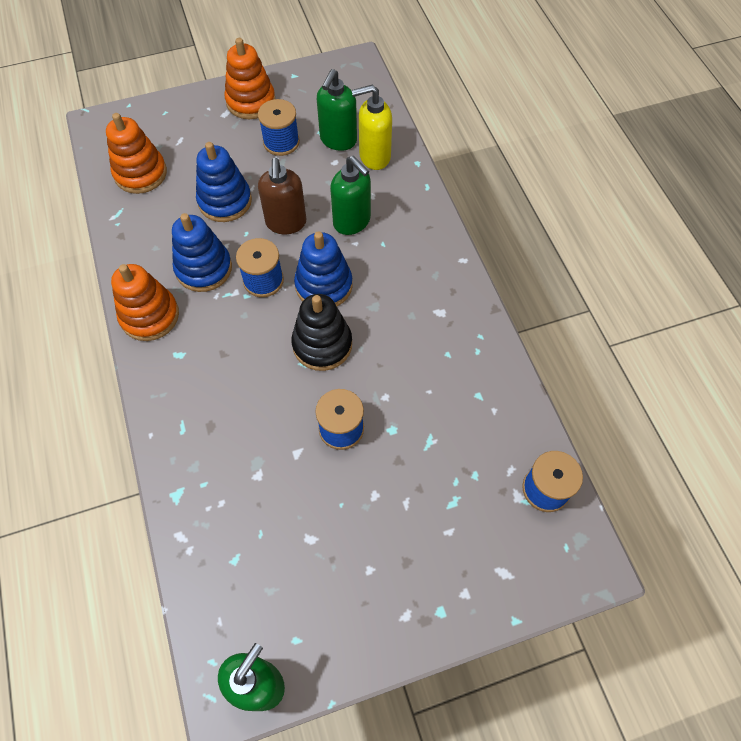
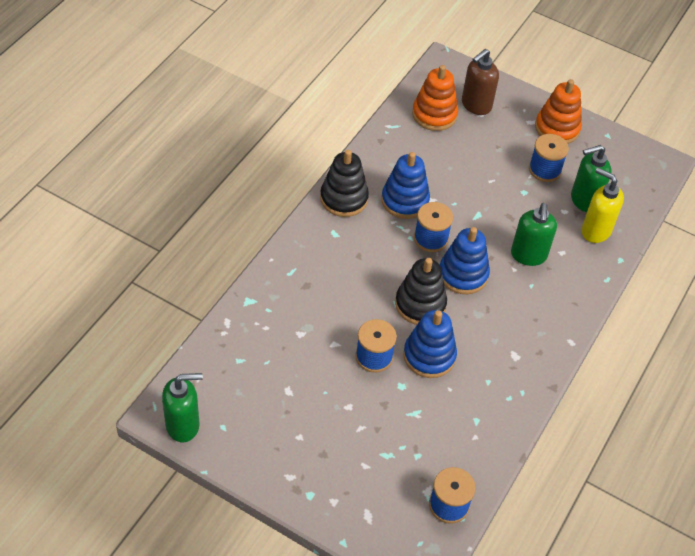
camera: 45 degrees right, 10 degrees down
(150, 316) = (344, 198): orange stacking toy -> black stacking toy
(225, 201) = (464, 174): blue stacking toy -> blue stacking toy (429, 356)
(286, 223) = (486, 219): brown soap dispenser -> brown soap dispenser (476, 105)

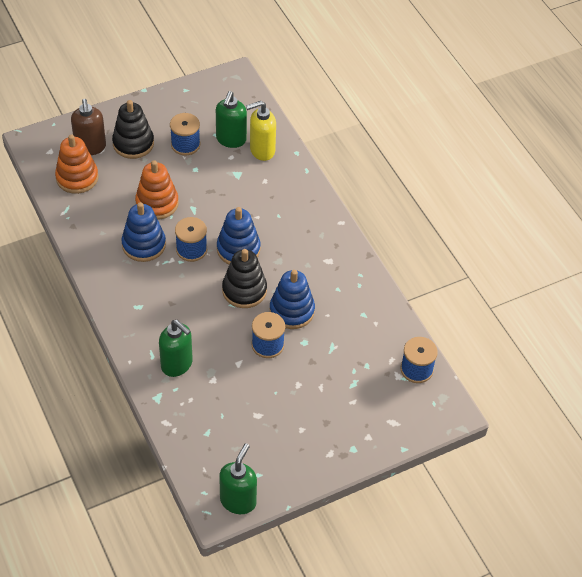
camera: 55 degrees left, 0 degrees up
(344, 198) = (110, 282): black stacking toy -> black stacking toy (133, 143)
(528, 255) = (252, 201): green soap dispenser -> green soap dispenser (177, 365)
(557, 128) = (154, 114): orange stacking toy -> orange stacking toy (157, 203)

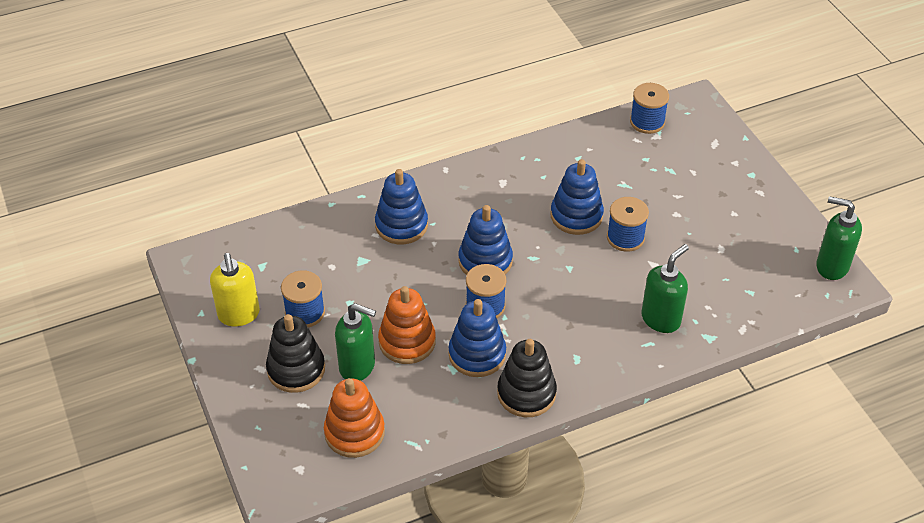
camera: 85 degrees left, 5 degrees down
(90, 147) = (297, 419): brown soap dispenser -> none
(231, 140) = (301, 266): green soap dispenser -> green soap dispenser (357, 366)
(244, 290) = (548, 256): black stacking toy -> black stacking toy (526, 393)
(262, 150) = (324, 236): yellow soap dispenser -> yellow soap dispenser (239, 315)
(275, 196) = (401, 225): none -> blue stacking toy

